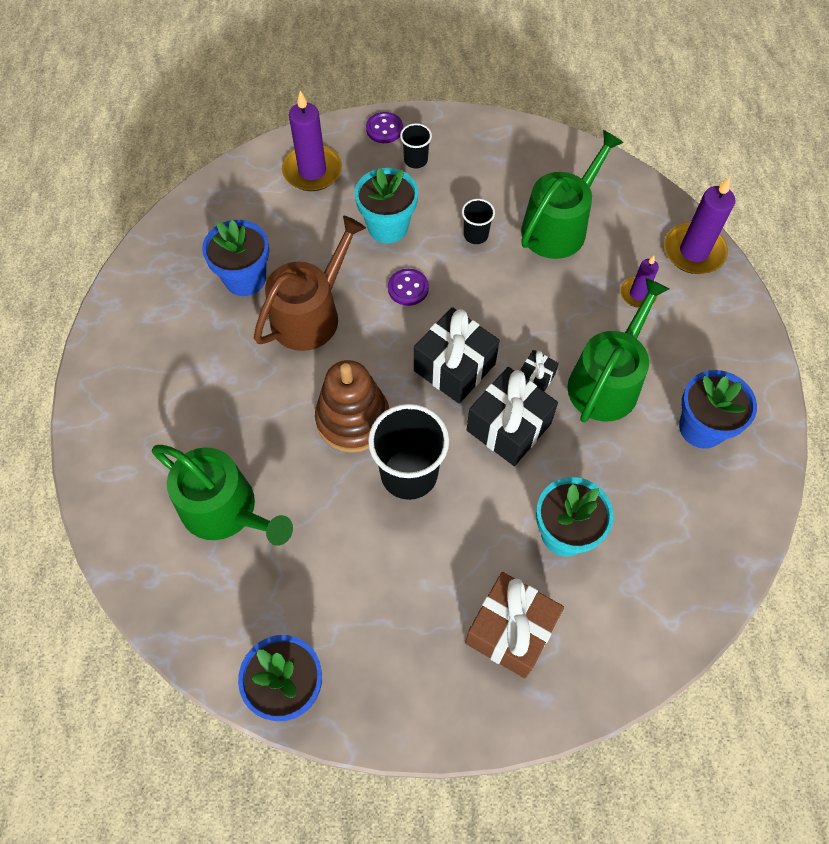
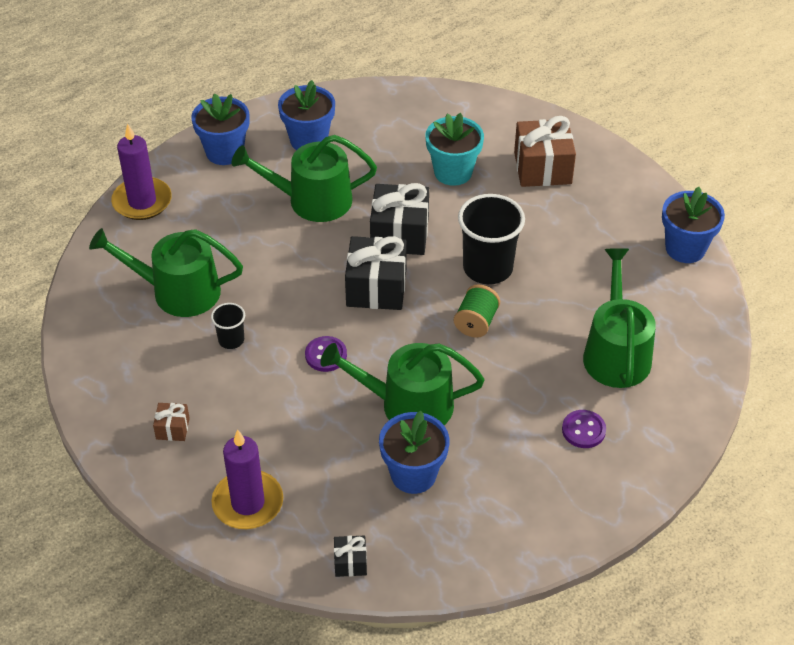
camera: 125 degrees left, 15 degrees down
(311, 314) = (408, 405): brown watering can -> green watering can
(353, 419) = (476, 322): brown stacking toy -> green spool
(384, 129) = (148, 476): purple button -> purple button (583, 430)
(388, 227) = (271, 405): turquoise flower pot -> none
(415, 160) = (172, 428): black cup -> brown gift
(536, 378) = (344, 238): black gift -> black gift (350, 562)
(638, 294) = (213, 216): purple candle -> none
(727, 346) = (224, 152): none -> blue flower pot

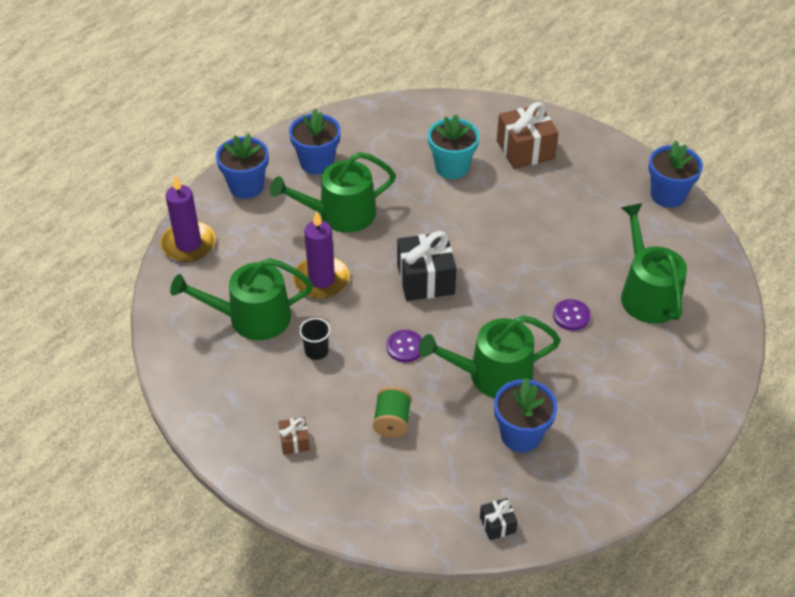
camera: 15 degrees left, 0 degrees up
(248, 503) = (387, 493): purple candle -> purple candle (321, 280)
(399, 234) = (427, 229): black gift -> none
(476, 322) = (522, 292): green spool -> green spool (392, 422)
(487, 268) = (513, 243): black cup -> none
(583, 430) = (647, 365): purple button -> purple button (571, 316)

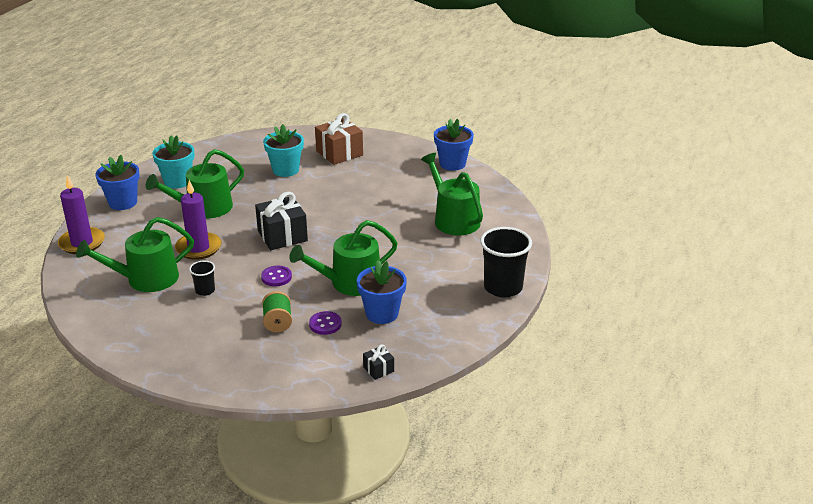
camera: 15 degrees left, 15 degrees down
(294, 441) = (200, 347): brown gift -> none
(317, 163) = (177, 181): blue flower pot -> turquoise flower pot
(571, 316) = (401, 240): purple button -> purple button (325, 324)
(684, 424) = (503, 287): none -> black cup

